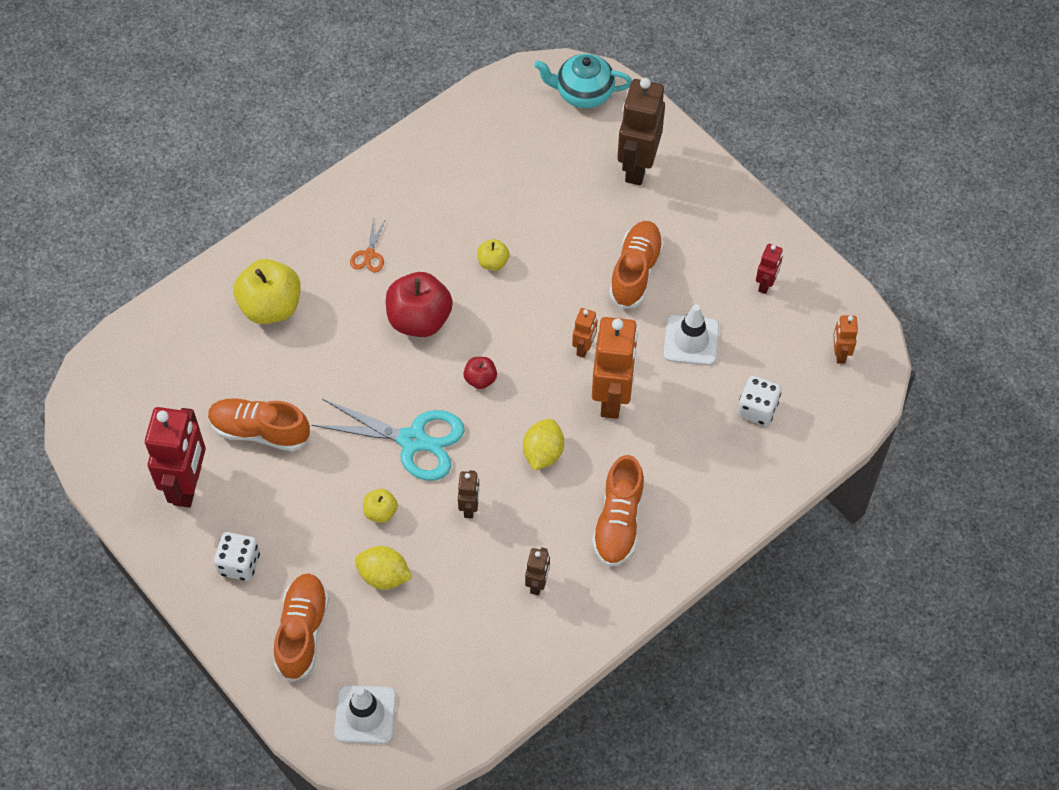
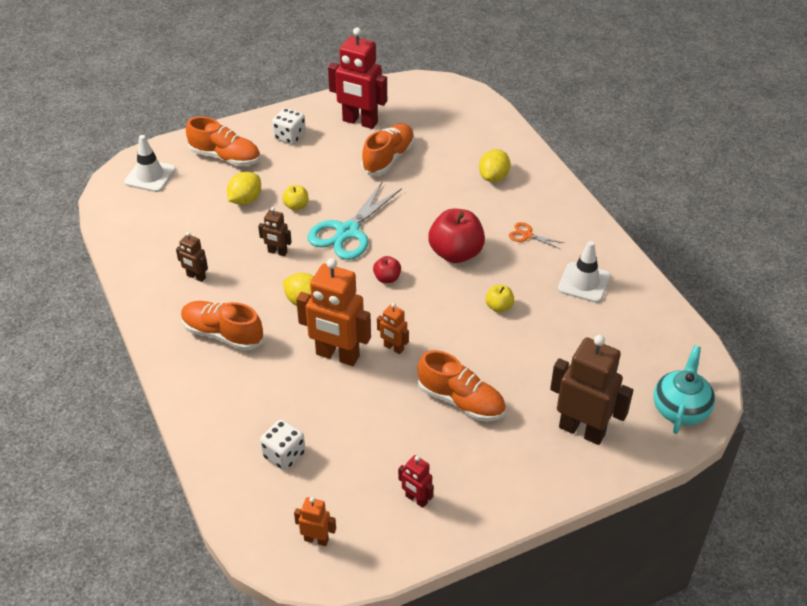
camera: 105 degrees right, 15 degrees down
(271, 307) = (493, 177): yellow apple -> yellow lemon
(691, 340) = (374, 424): white traffic cone -> white traffic cone (584, 282)

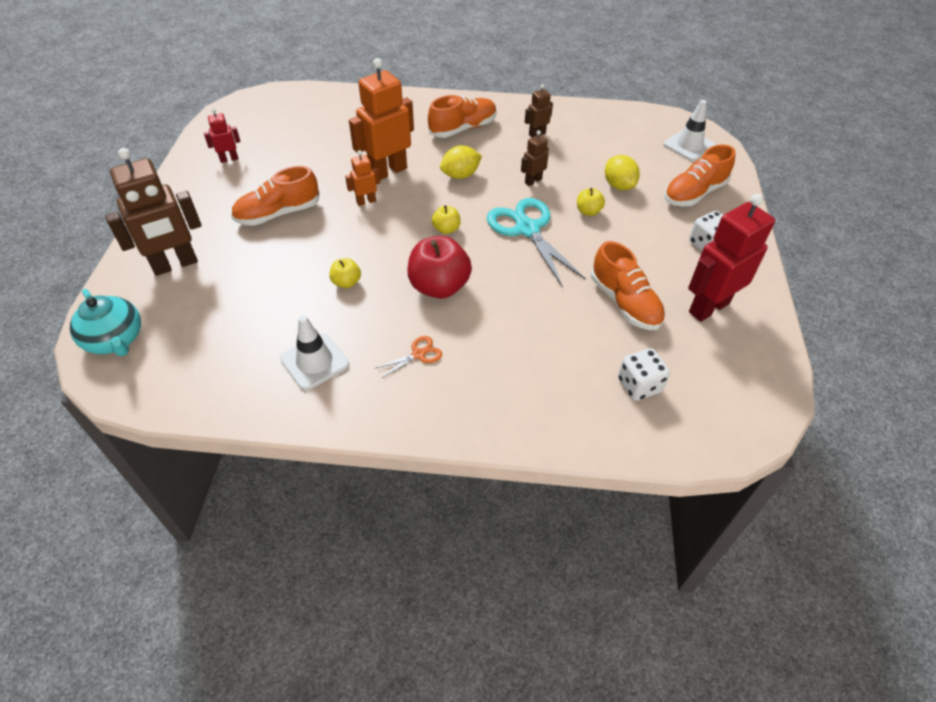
camera: 120 degrees right, 5 degrees up
(284, 455) = (328, 121): white dice -> white dice (639, 385)
(316, 539) = (254, 113): orange robot -> none
(387, 278) = (446, 229): red apple -> yellow apple
(493, 177) = (533, 376): yellow lemon -> none

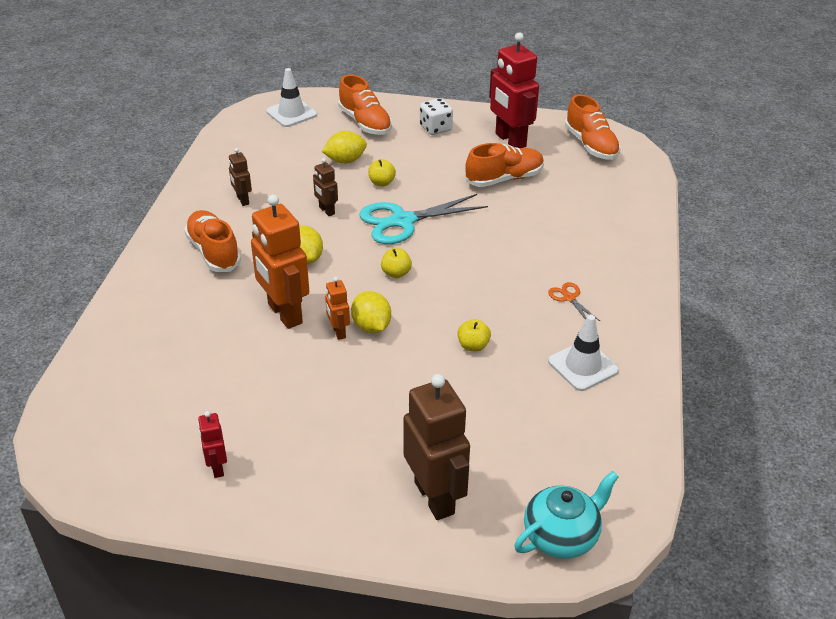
camera: 85 degrees left, 10 degrees down
(278, 213) = (348, 407): orange shoe -> orange shoe (591, 145)
(373, 219) = (371, 326): none -> yellow lemon
(439, 287) = (481, 282): red apple -> none
(639, 385) = (593, 184): white dice -> none

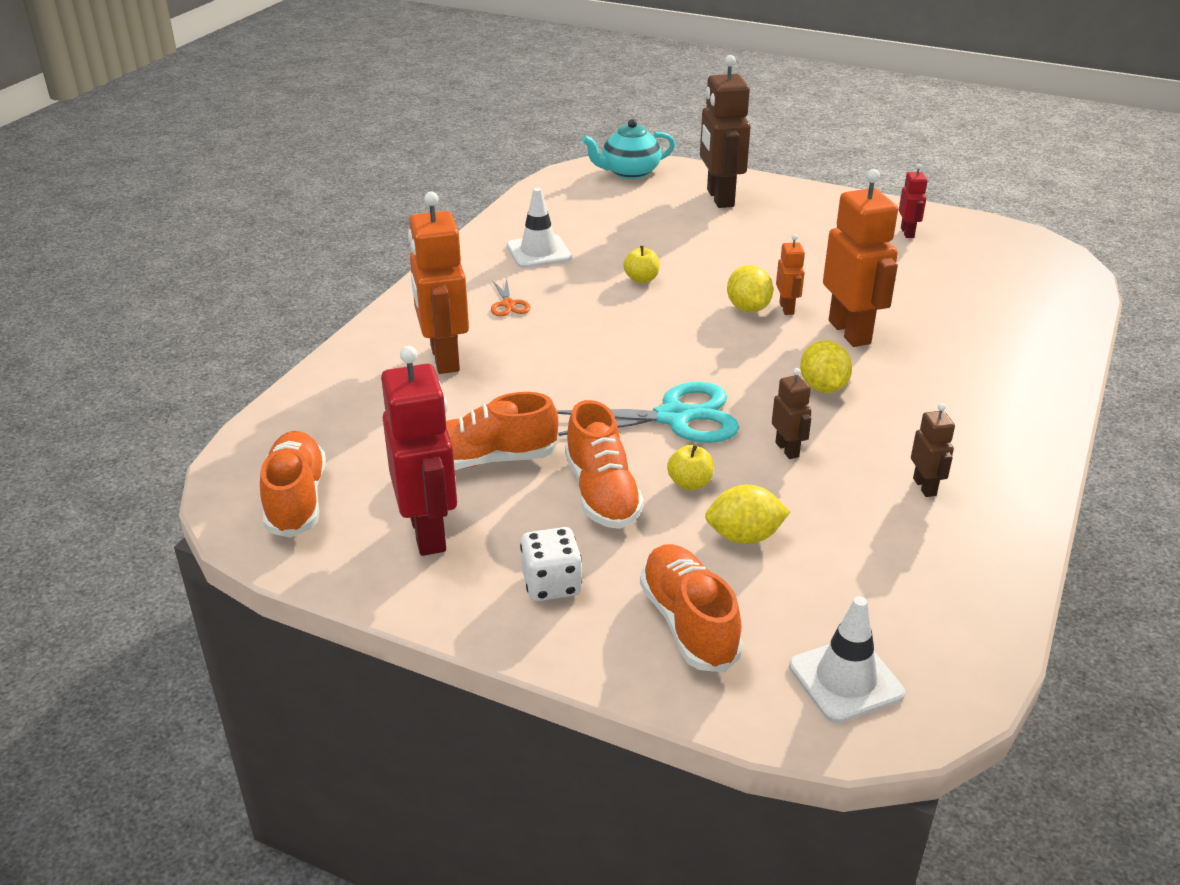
camera: 165 degrees left, 5 degrees down
(214, 252) = (954, 413): orange shoe -> orange shoe (602, 493)
(396, 273) = (704, 355): yellow apple -> none
(581, 241) = (444, 358): none -> orange robot

